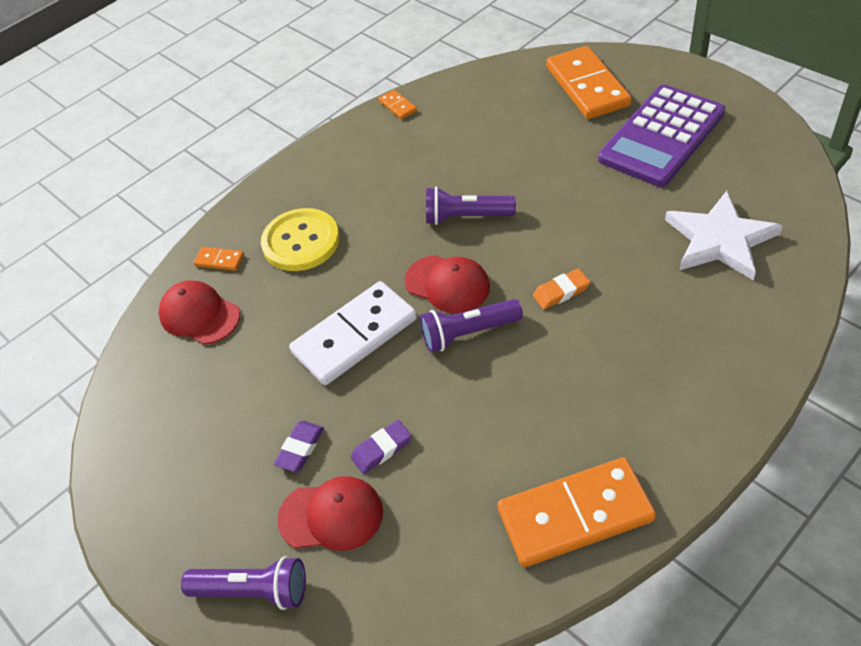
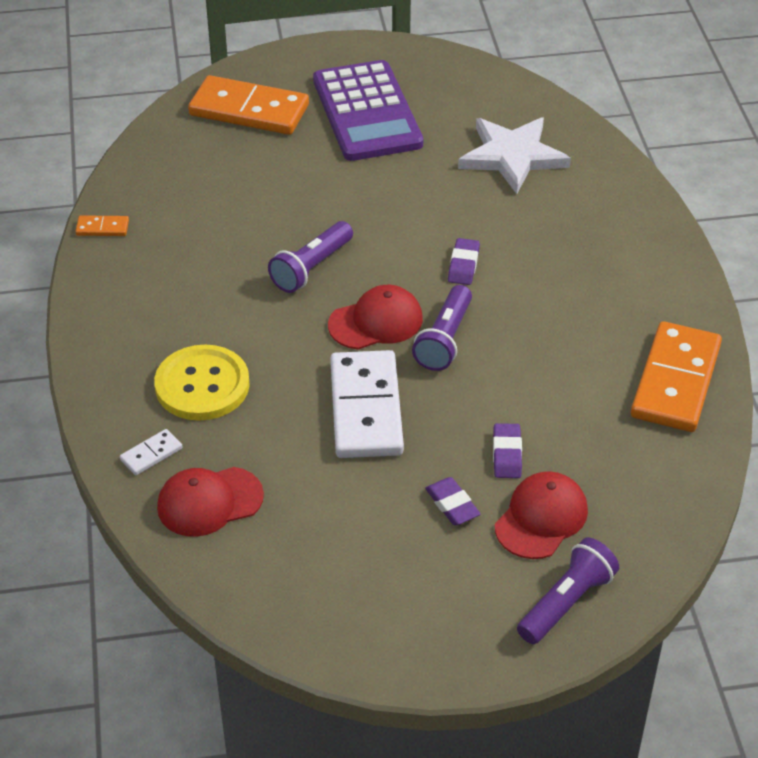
camera: 60 degrees left, 5 degrees down
(219, 260) = (151, 454): orange domino -> white domino
(561, 292) = (463, 265): orange eraser -> purple eraser

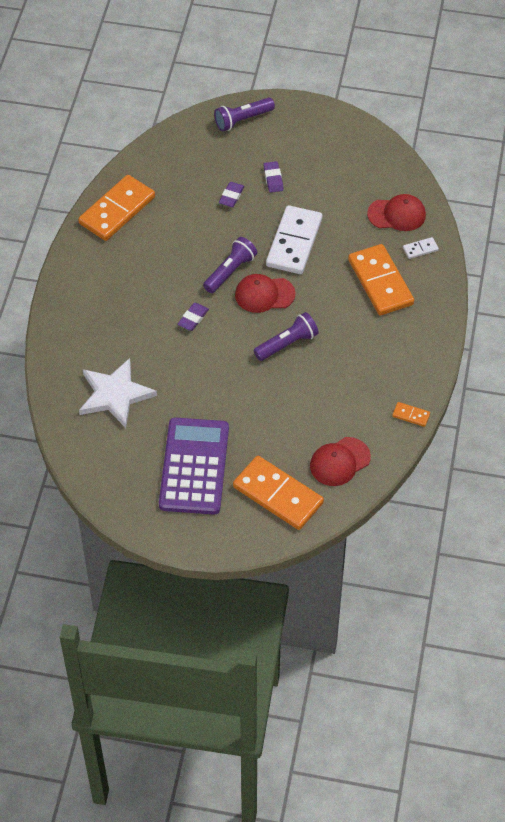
camera: 160 degrees left, 10 degrees up
(202, 385) = (380, 282): yellow button -> orange domino
(541, 518) = (232, 160): red cap -> red cap (339, 462)

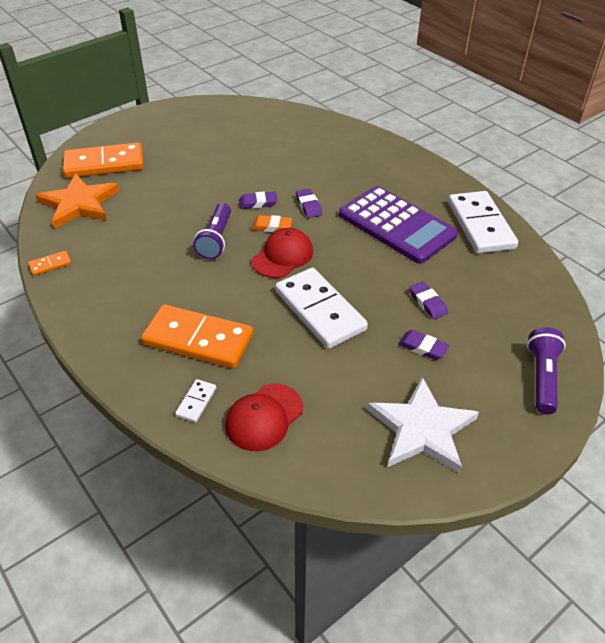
camera: 130 degrees right, 10 degrees down
(115, 395) = (287, 140): white star -> white star (422, 429)
(117, 210) = (480, 225): orange domino -> white domino
(194, 466) = (182, 143): purple calculator -> purple calculator (396, 225)
(221, 351) = (258, 203): none -> purple eraser
(230, 271) = (333, 251): purple flashlight -> none
(240, 323) = (272, 226): none -> orange eraser
(339, 462) = (79, 204): red cap -> orange star

